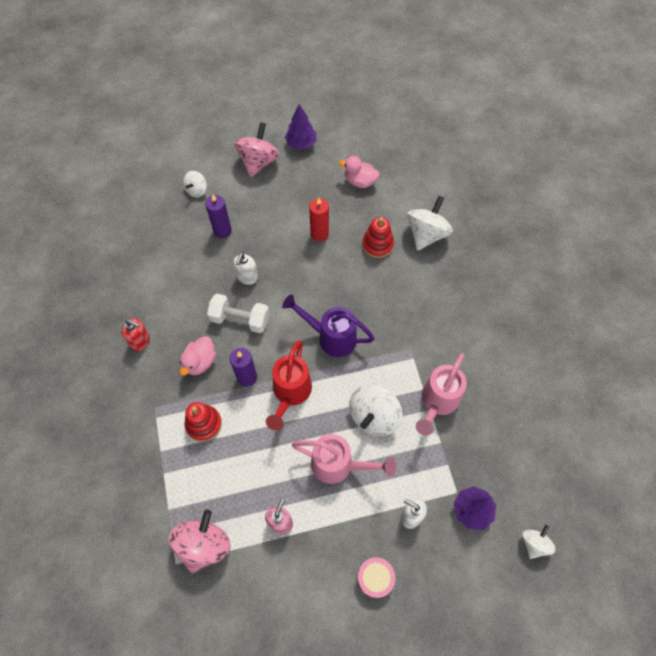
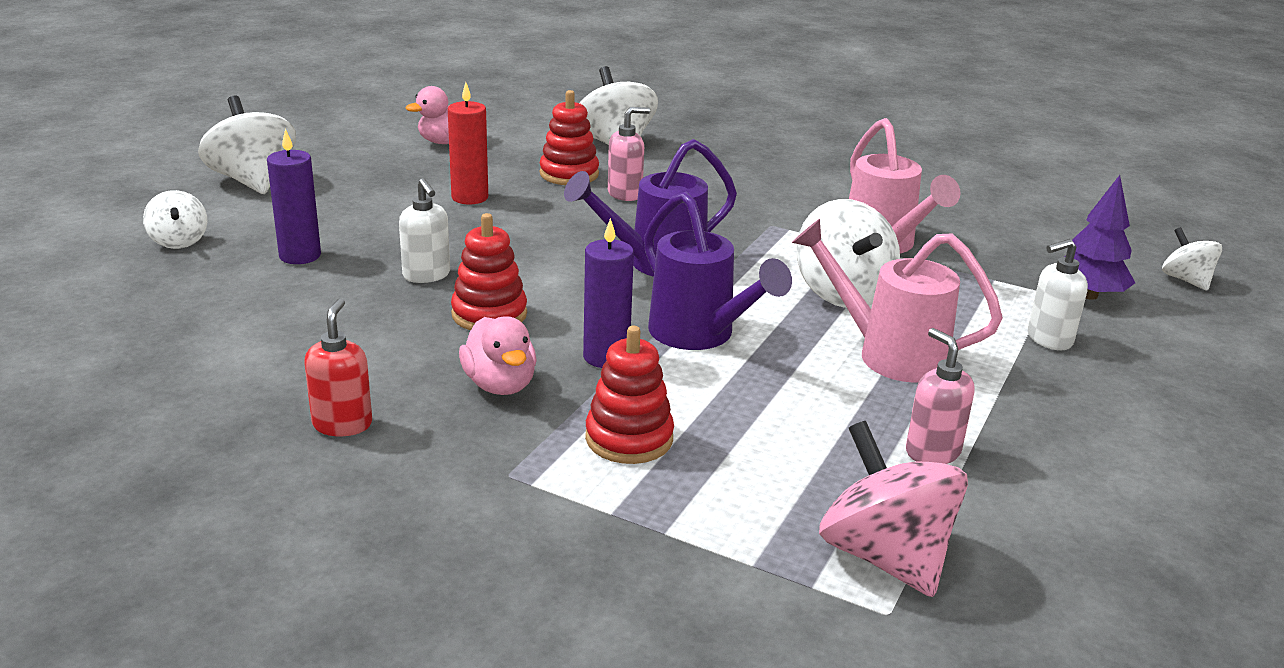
camera: 50 degrees left, 35 degrees down
(140, 341) = (342, 424): red soap dispenser -> red soap dispenser turned 60 degrees counterclockwise
(240, 319) = (489, 314): white dumbbell -> red stacking toy
(258, 162) = (253, 181): pink spinning top -> white spinning top
(290, 393) = (699, 335): red watering can -> purple watering can
(301, 143) = (298, 145): purple tree -> none
(338, 465) = (889, 354): pink watering can -> pink watering can turned 120 degrees counterclockwise
(375, 578) = (1132, 414): pink drum -> none
(381, 278) = (625, 194): none -> pink soap dispenser

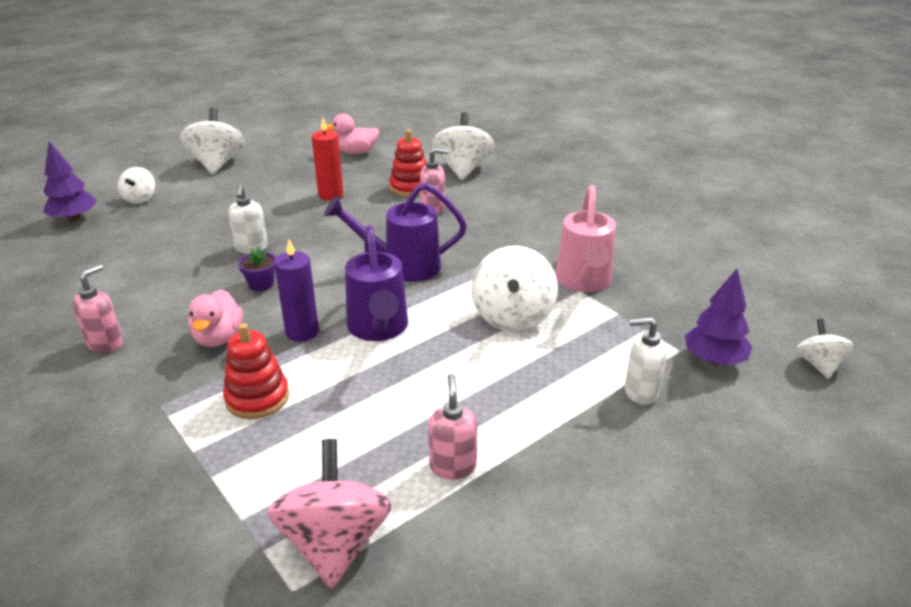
camera: 25 degrees right, 5 degrees up
(96, 282) = (74, 218): none -> purple tree
(300, 256) = (194, 220): purple candle -> none
(342, 424) = (106, 343): red soap dispenser -> pink soap dispenser
(489, 314) = (261, 284): red stacking toy -> purple flower pot
(889, 354) = (499, 375): pink watering can -> none

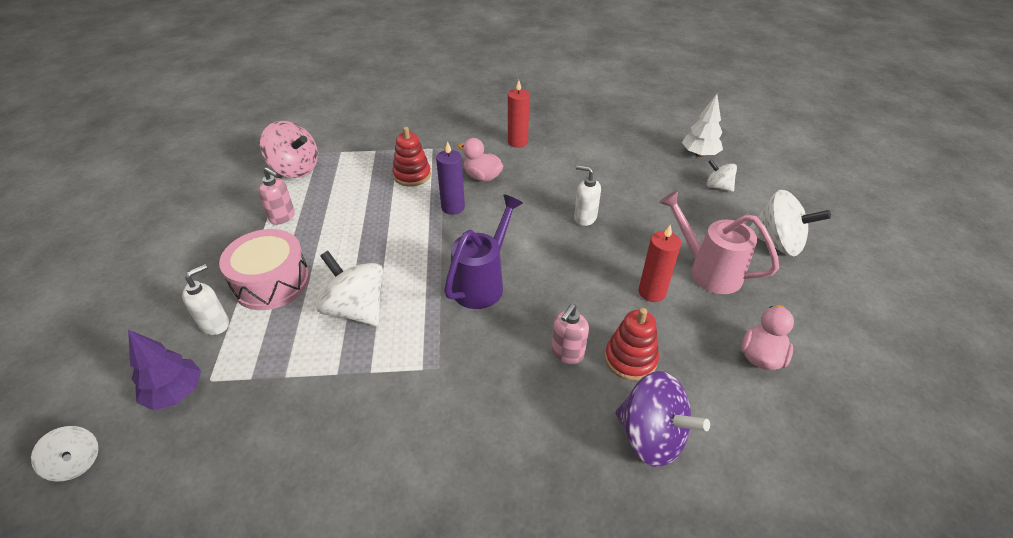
camera: 125 degrees right, 10 degrees up
(74, 218) = (699, 154): purple tree -> white tree
(106, 343) = (517, 142): pink soap dispenser -> red candle
(261, 284) = (527, 208): purple flower pot -> none
(378, 329) = (419, 238): purple watering can -> none
(463, 169) = (651, 436): white spinning top -> purple spinning top
(551, 393) = (272, 282): none -> pink drum
(584, 282) = (343, 385): pink watering can -> pink watering can (708, 271)

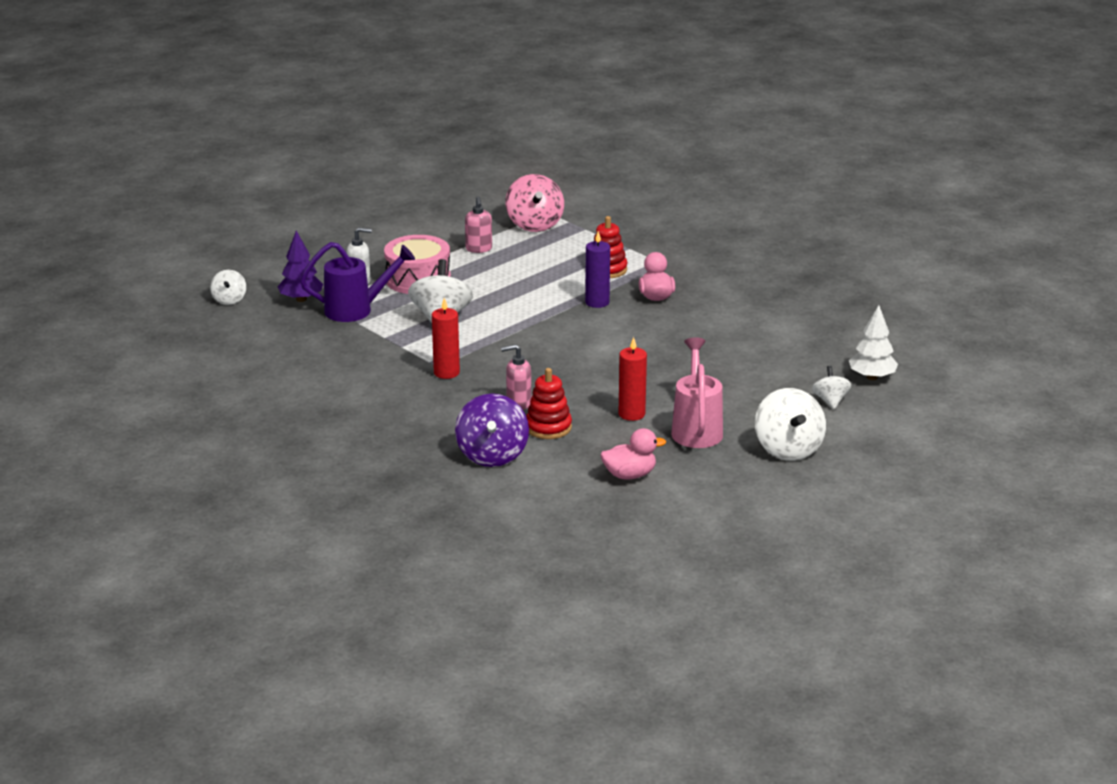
camera: 50 degrees right, 15 degrees down
(482, 283) = (535, 348): purple watering can -> purple watering can (356, 310)
(517, 142) = (733, 290): red candle -> red candle (446, 373)
(585, 218) = (677, 358): white soap dispenser -> none

